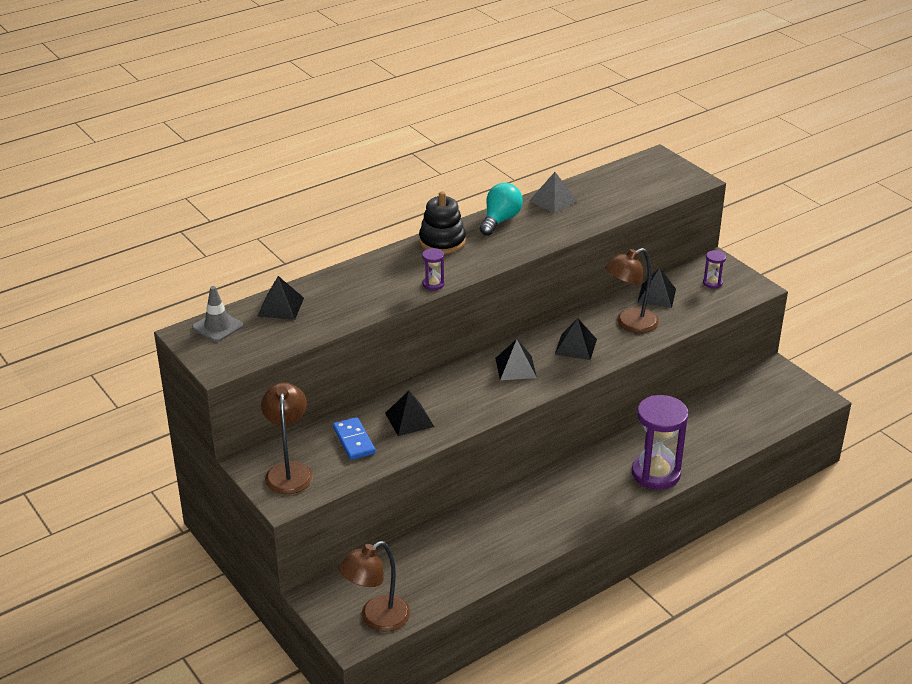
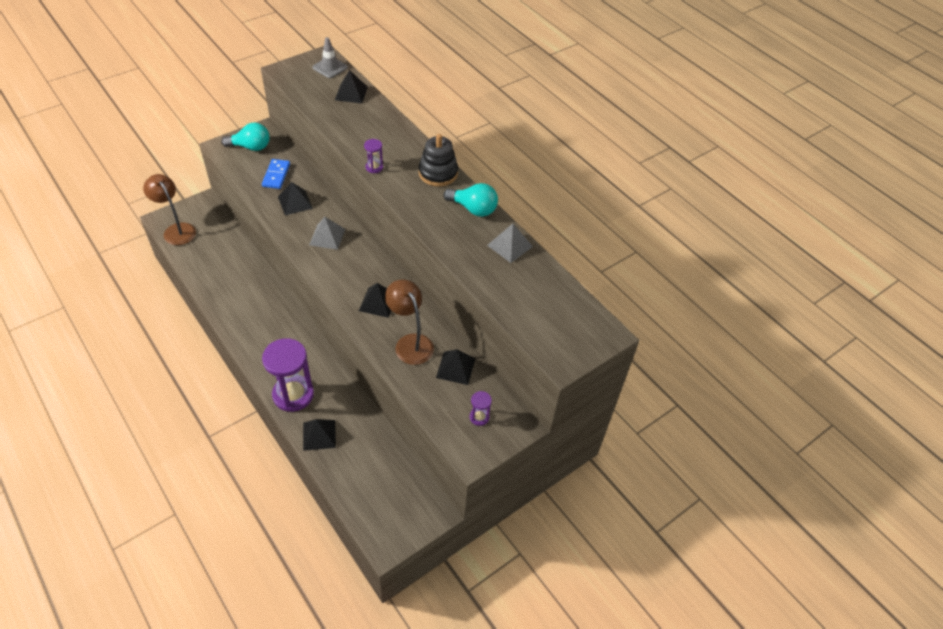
camera: 85 degrees right, 15 degrees up
(289, 471) = (251, 147): brown lamp -> turquoise light bulb
(354, 441) = (276, 175): blue domino -> blue domino turned 60 degrees counterclockwise
(473, 389) = (327, 237): none -> grey pyramid
(516, 367) = (352, 263): black pyramid -> black pyramid (319, 435)

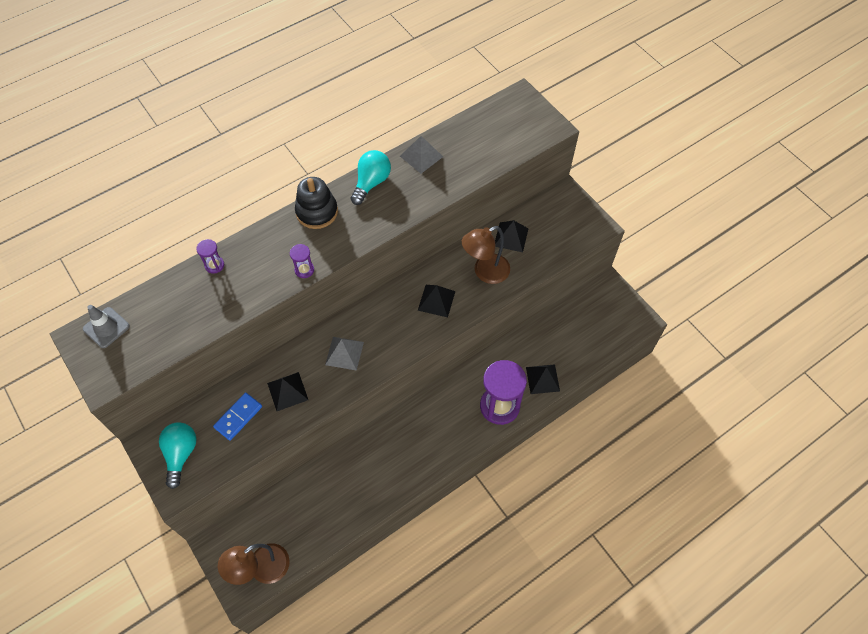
camera: 85 degrees left, 10 degrees up
(276, 175) = (238, 417): blue domino -> blue domino turned 60 degrees counterclockwise
(351, 93) = (165, 300): black pyramid -> none
(479, 417) = (560, 221): purple hourglass -> purple hourglass (214, 265)

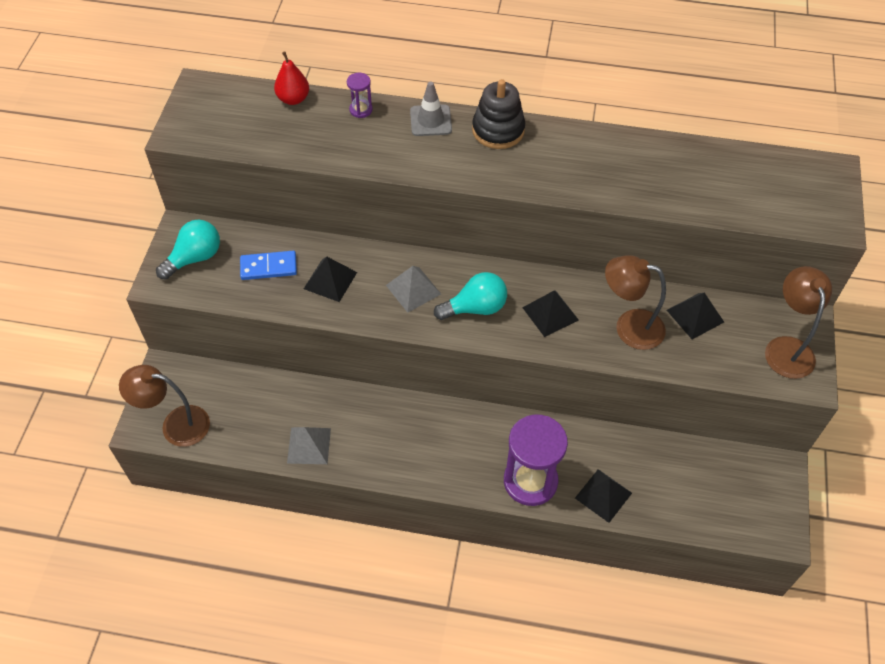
camera: 45 degrees right, 5 degrees down
(106, 327) = (225, 95): grey traffic cone -> grey traffic cone (430, 120)
(159, 293) = (293, 99): none -> red pear
(304, 270) = (431, 170): purple hourglass -> none
(371, 183) = (578, 141): turquoise light bulb -> turquoise light bulb (475, 308)
(421, 156) = (656, 152): grey pyramid -> grey pyramid (309, 445)
(571, 217) = (787, 348): none -> brown lamp

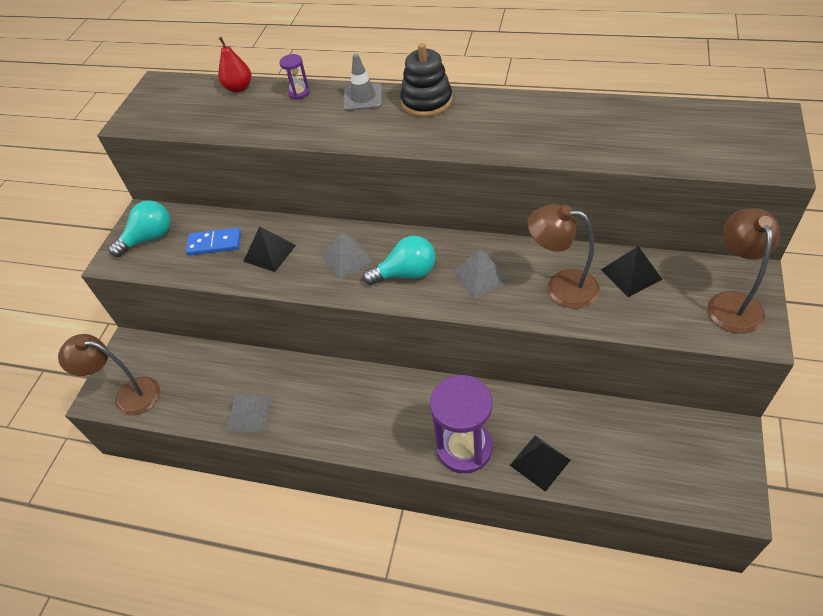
camera: 10 degrees right, 5 degrees down
(550, 313) = (480, 276): black pyramid -> grey pyramid

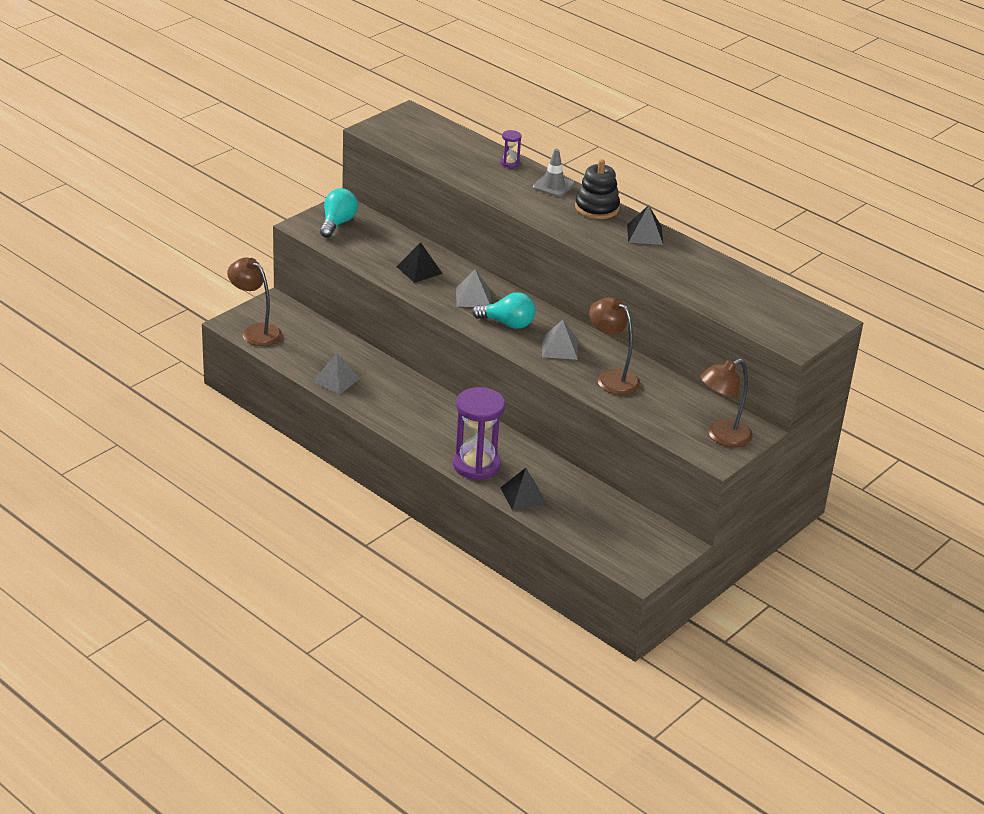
camera: 20 degrees right, 15 degrees down
(149, 238) = (337, 223): turquoise light bulb -> turquoise light bulb turned 60 degrees counterclockwise
(214, 243) = (383, 247): blue domino -> none
(239, 88) = (468, 141): red pear -> none
(631, 274) = (669, 393): black pyramid -> black pyramid (645, 234)
(732, 303) = (722, 437): brown lamp -> brown lamp turned 150 degrees counterclockwise

